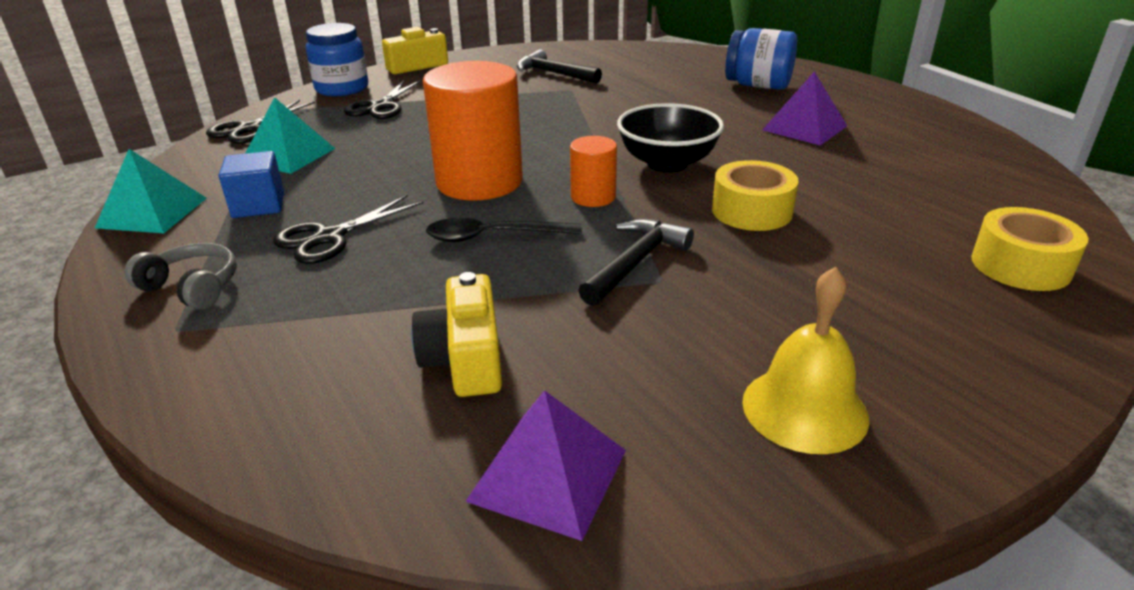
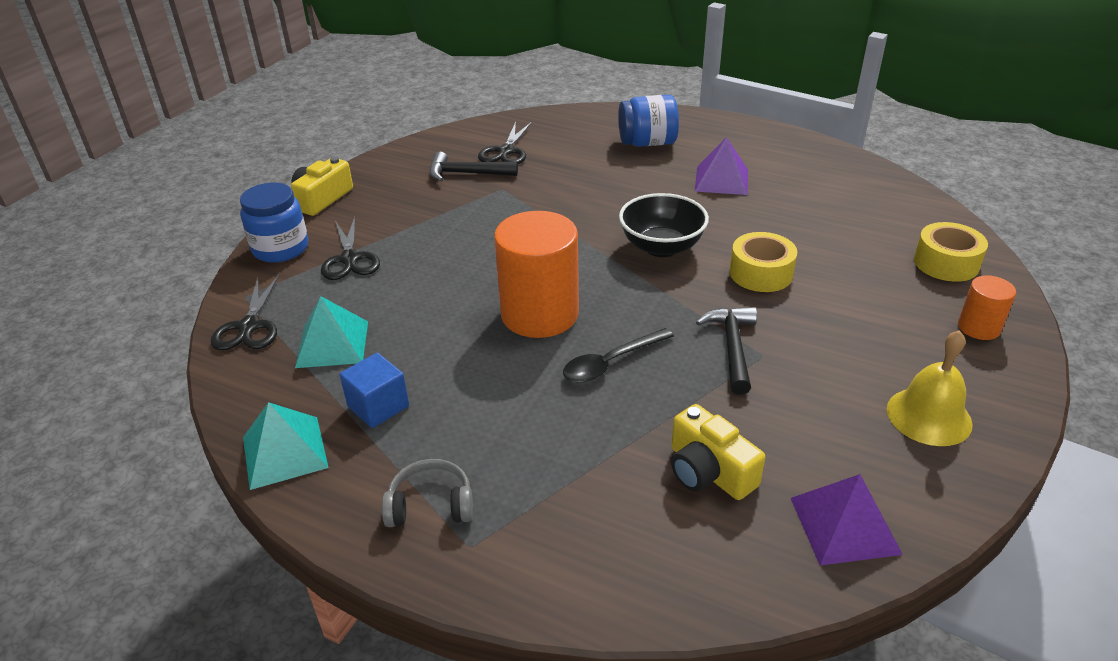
camera: 30 degrees left, 5 degrees up
(330, 237) = (484, 413): black scissors -> black scissors (506, 151)
(593, 197) = (642, 298): orange cylinder -> orange cylinder (978, 327)

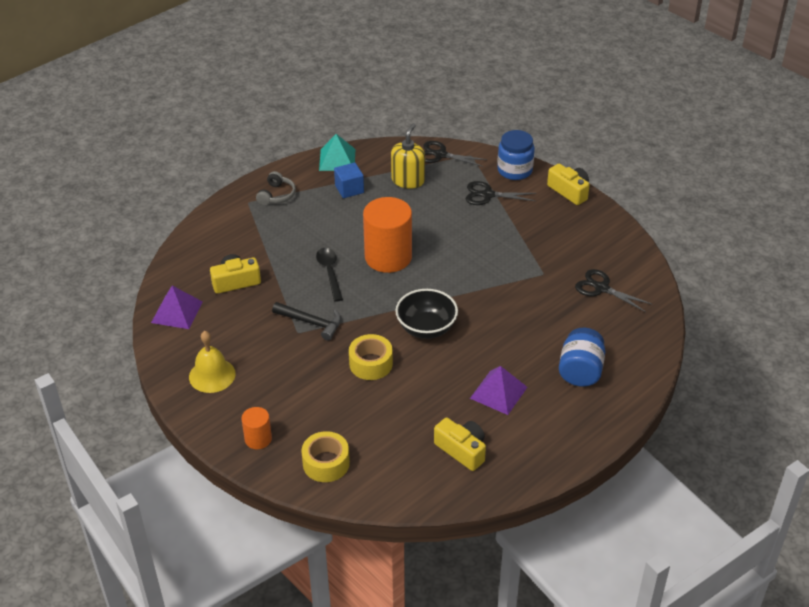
camera: 110 degrees right, 5 degrees up
(332, 344) = (408, 180): turquoise pyramid -> yellow soap dispenser
(467, 173) = (574, 261): black hammer -> none
(823, 184) = (462, 450): none -> yellow camera

